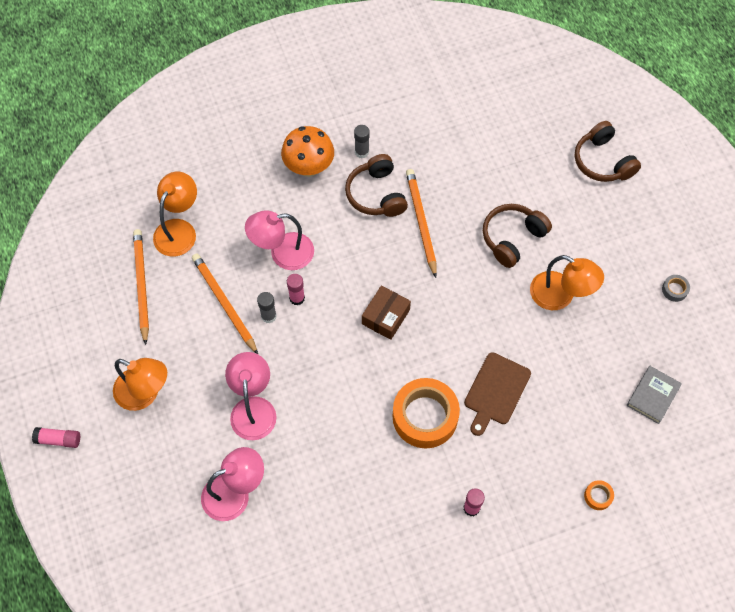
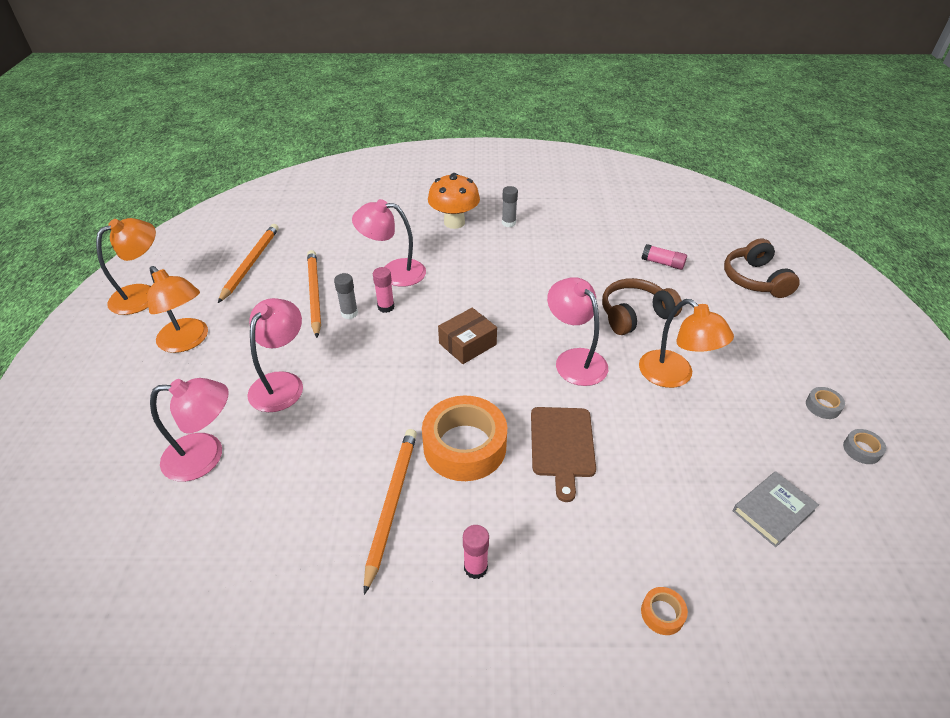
camera: 20 degrees right, 20 degrees down
(58, 440) = (78, 355): pink glue stick -> pink glue stick (662, 263)
(179, 230) = (312, 236): orange lamp -> orange lamp (143, 295)
(376, 194) = (507, 252): brown headphones -> none
(421, 222) = (542, 281): orange pencil -> orange pencil (391, 504)
(478, 305) = (574, 359): none -> pink lamp
(495, 391) = (562, 445): brown cutting board -> brown cutting board turned 45 degrees counterclockwise
(705, 322) = (861, 450): none -> grey tape

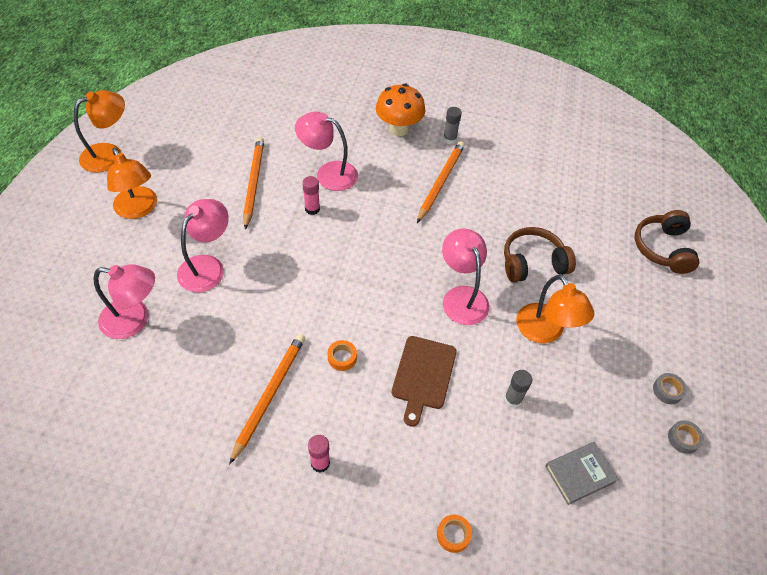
camera: 10 degrees right, 10 degrees up
(250, 263) = (205, 139): orange pencil -> orange pencil (440, 182)
(349, 313) = (279, 209): grey glue stick -> grey glue stick (513, 399)
(464, 446) = (342, 358): orange tape -> orange tape, size x0.41
(467, 344) = (373, 261): brown box -> none
(662, 263) = (580, 213): pink glue stick -> none

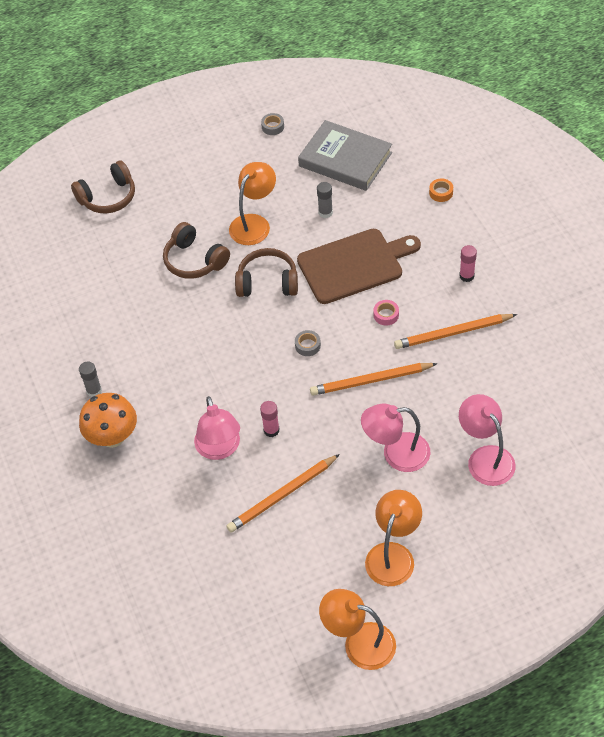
camera: 120 degrees left, 0 degrees up
(342, 358) = (386, 315): orange tape -> pink tape
(423, 375) = (354, 265): brown cutting board -> brown cutting board, size x1.53
(440, 182) = (157, 365): orange pencil -> orange pencil (371, 381)
(462, 297) = (267, 282): pink lamp -> brown headphones
(579, 474) = (345, 159): grey book -> grey book, size x1.85
(667, 390) = (242, 146): grey tape -> grey tape (307, 345)

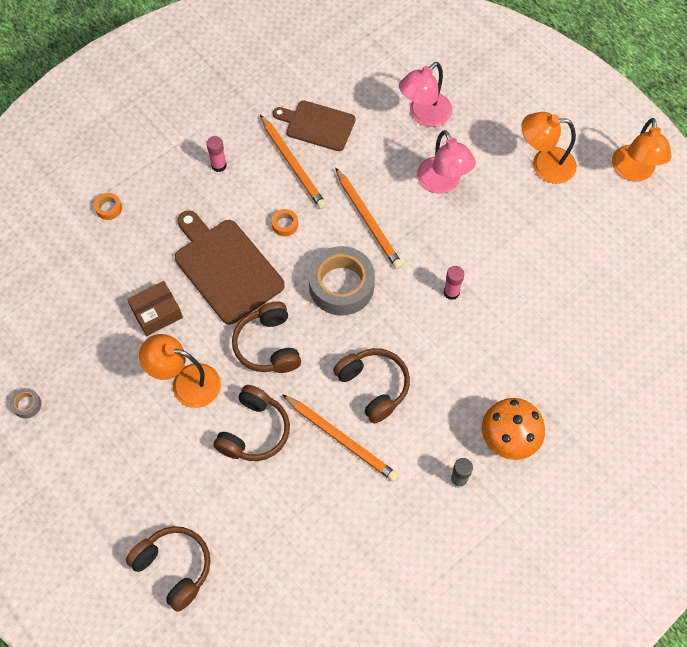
camera: 110 degrees left, 10 degrees up
(201, 349) = (373, 387): none -> brown headphones
(220, 449) = (488, 332): pink lamp -> none
(282, 495) = (518, 264): orange pencil -> orange pencil (341, 439)
(307, 345) = (341, 286): grey tape -> grey tape, size x2.42
(325, 212) = (157, 313): grey glue stick -> brown box
(345, 159) = (72, 312): grey book -> none
(386, 315) = (285, 225): pink tape -> orange tape
(495, 361) = (317, 125): none -> brown cutting board

